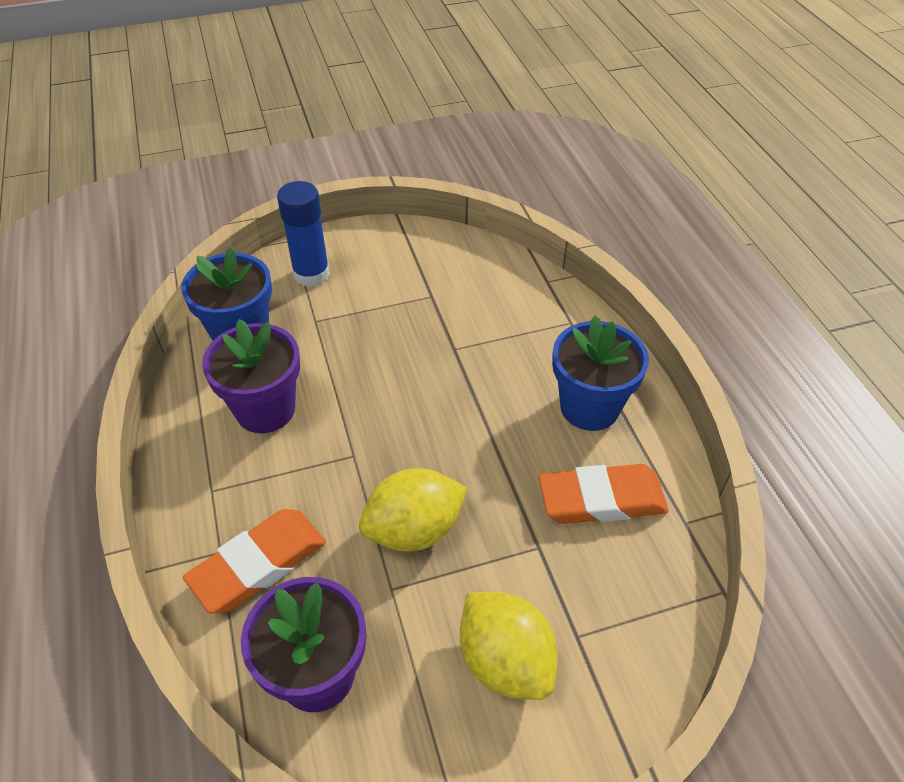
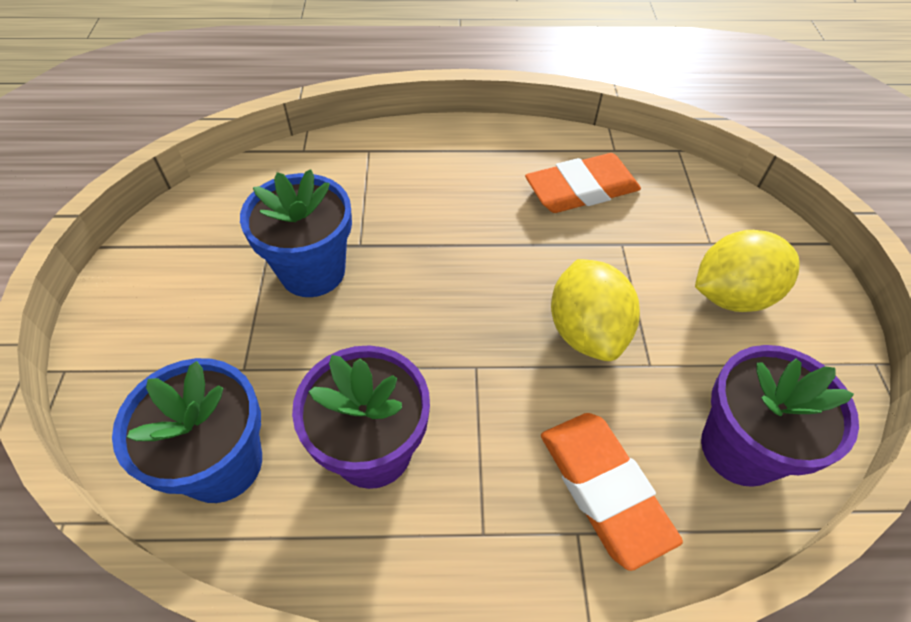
camera: 75 degrees left, 5 degrees up
(311, 274) = (153, 358): blue glue stick -> none
(589, 407) = (479, 168): blue flower pot -> blue flower pot (312, 271)
(601, 499) = (581, 189): orange eraser -> orange eraser turned 60 degrees clockwise

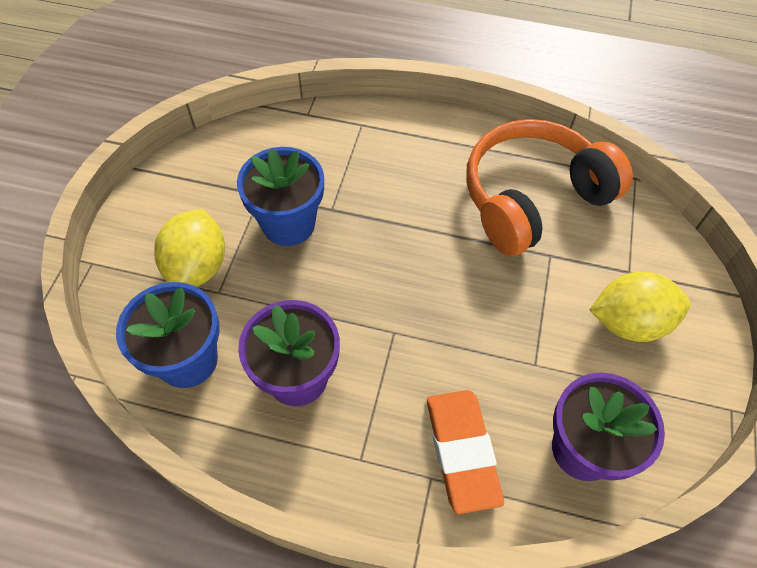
camera: 15 degrees right, 5 degrees up
(581, 189) = (532, 198): orange eraser -> orange headphones
(586, 331) = (492, 324): yellow lemon -> yellow lemon (198, 266)

